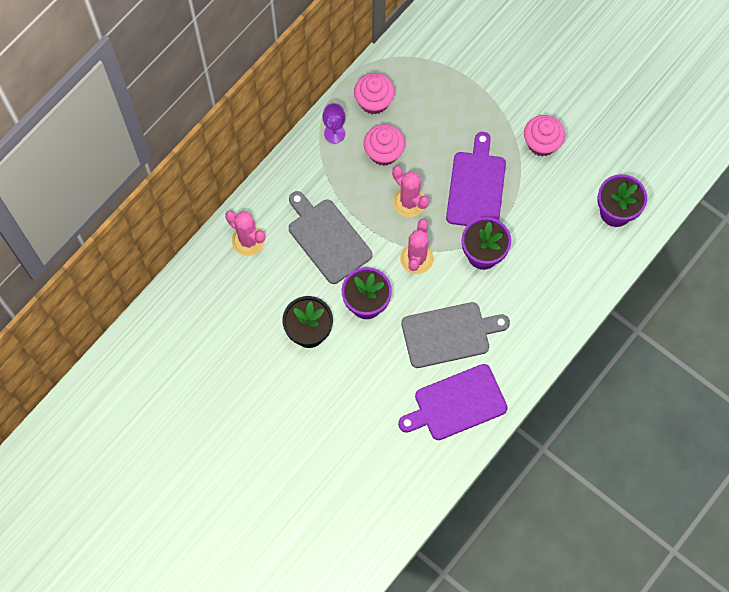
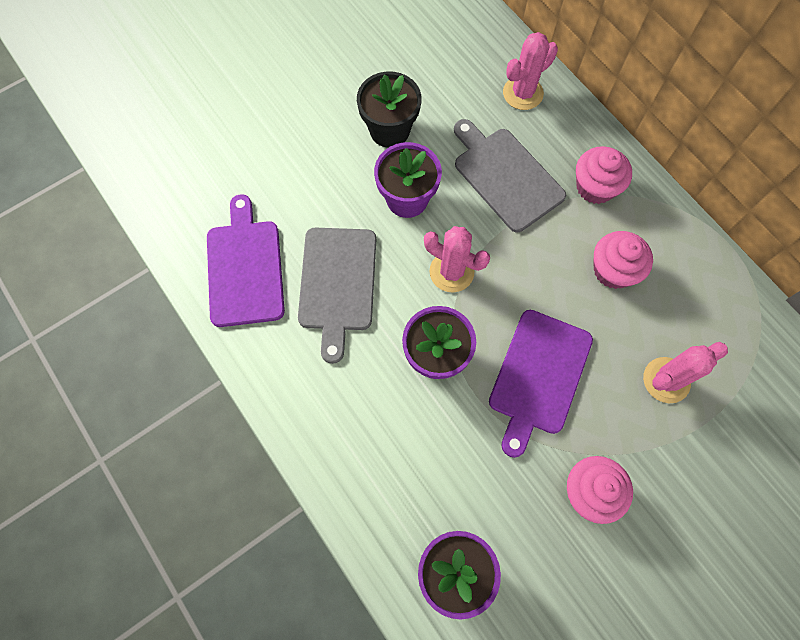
camera: 105 degrees right, 0 degrees up
(327, 238) = (505, 176): grey cutting board -> grey cutting board turned 105 degrees counterclockwise
(334, 133) = (651, 218): purple goblet -> none
(374, 101) = (692, 277): pink cupcake -> pink cupcake (595, 187)
(409, 202) = (534, 283): pink cactus -> pink cactus (666, 380)
(476, 186) = (539, 376): purple cutting board -> purple cutting board turned 90 degrees clockwise

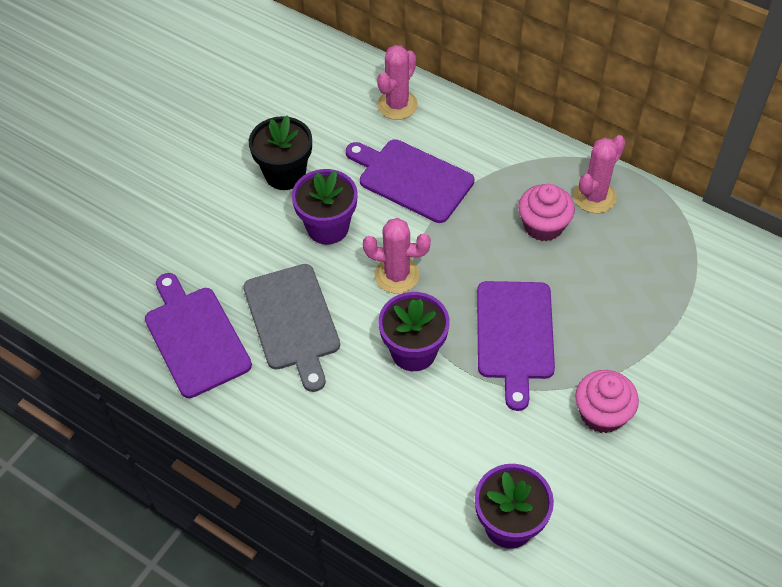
camera: 20 degrees left, 15 degrees down
(505, 176) = (411, 179): grey cutting board -> purple cutting board
(595, 187) = (497, 162): pink cupcake -> none
(666, 380) = (628, 299): pink cactus -> pink cactus (594, 197)

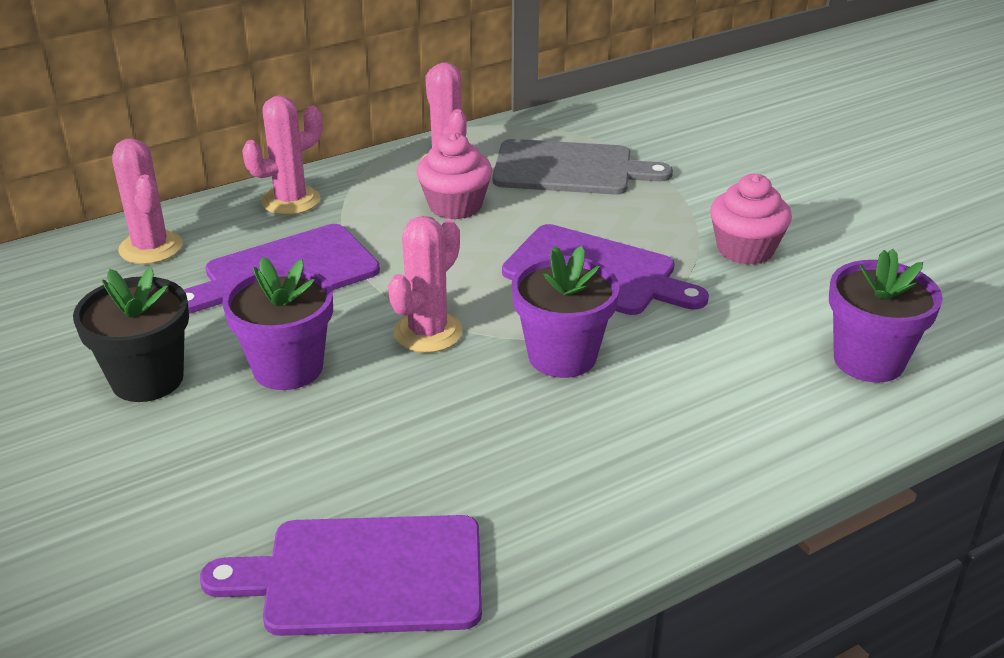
camera: 65 degrees left, 20 degrees down
(293, 321) = (423, 452): grey cutting board -> grey cutting board (570, 169)
(490, 139) = (290, 200): none -> pink cactus

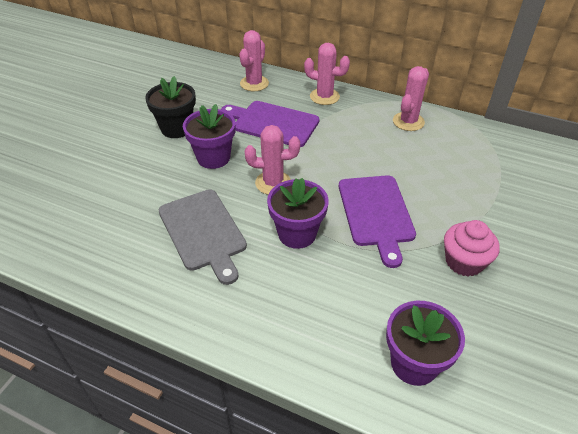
camera: 55 degrees right, 10 degrees up
(363, 576) = (108, 244): purple cutting board -> none
(455, 206) = (377, 141): pink cupcake -> none
(570, 169) = (456, 161): grey cutting board -> grey cutting board (203, 232)

